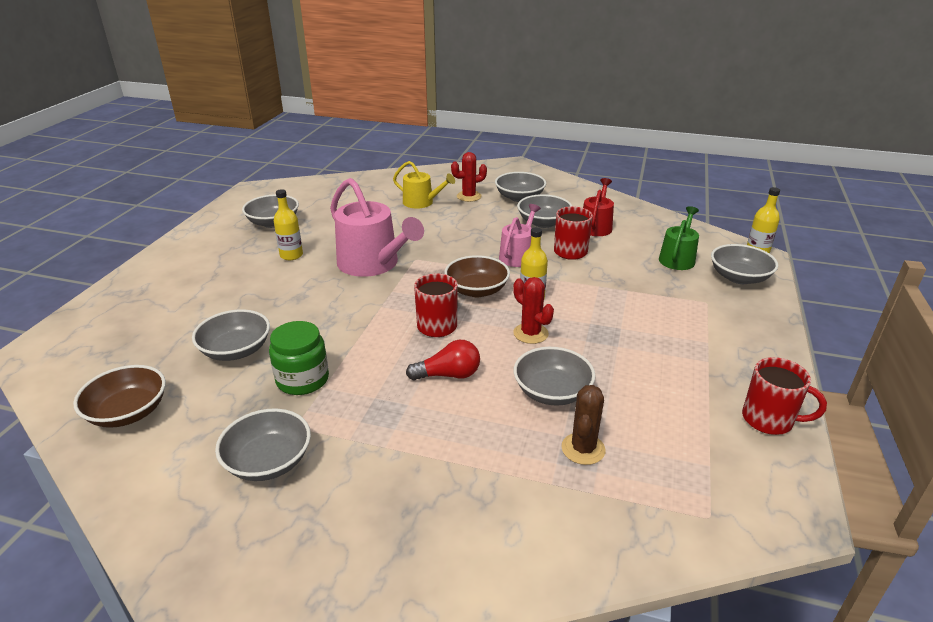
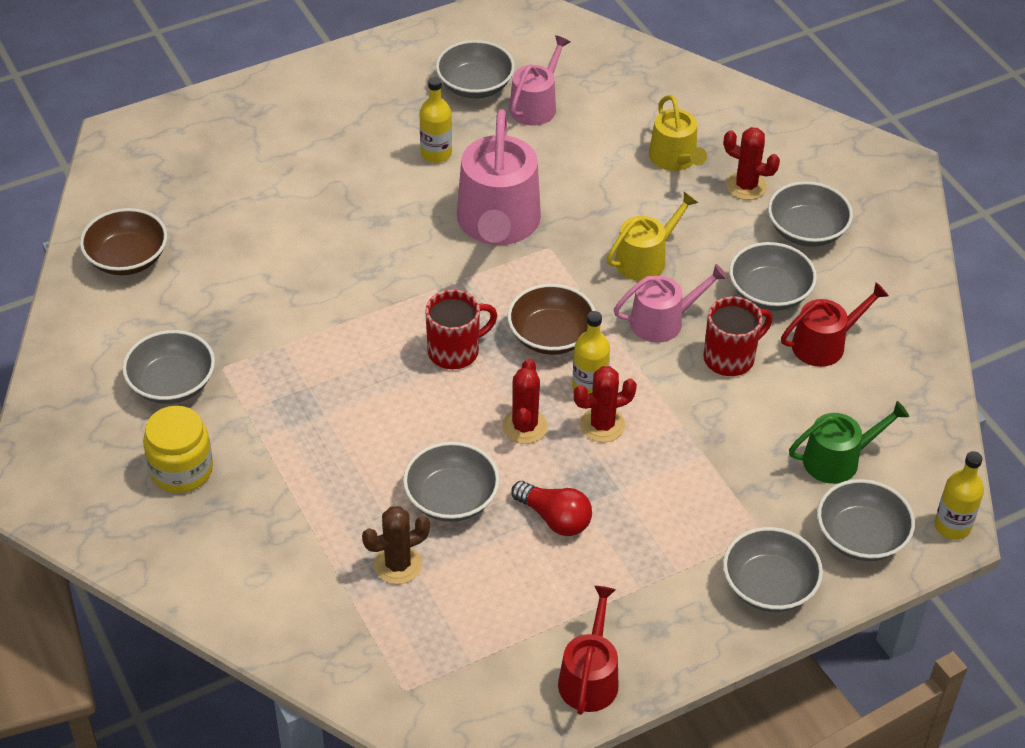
camera: 45 degrees right, 15 degrees up
(236, 350) = (261, 250): grey bowl -> grey bowl (769, 586)
(302, 379) = (276, 324): green jar -> none
(320, 215) = (536, 105): none -> pink watering can
(353, 510) = (181, 470): none -> yellow jar
(448, 375) = (392, 412): red light bulb -> red light bulb (554, 518)
(469, 239) = (645, 259): none -> yellow watering can
(565, 308) = (602, 425): none -> red cactus
(769, 420) = (589, 677): red mug -> red watering can

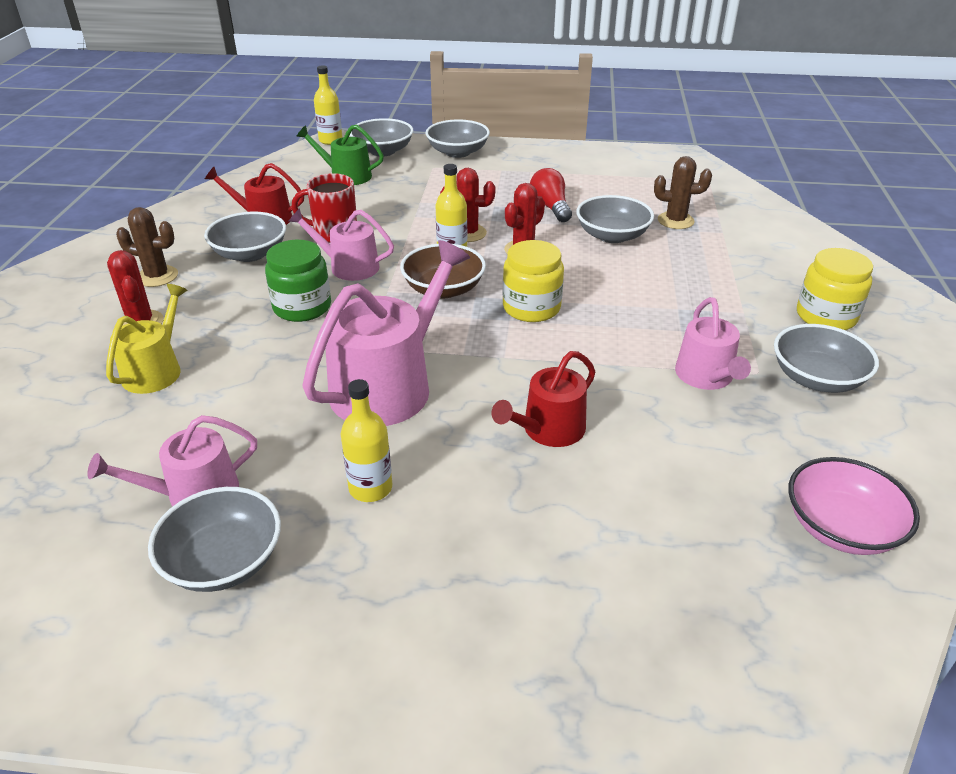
camera: 145 degrees left, 10 degrees down
(127, 258) = (841, 527): brown bowl -> pink bowl
(263, 343) = (706, 377): none -> pink watering can
(455, 351) = (531, 308): red mug -> yellow jar
(589, 677) = (594, 155): red watering can -> red watering can (548, 430)
(645, 259) = (302, 307): yellow watering can -> green jar
(806, 231) = (157, 276): grey bowl -> brown cactus

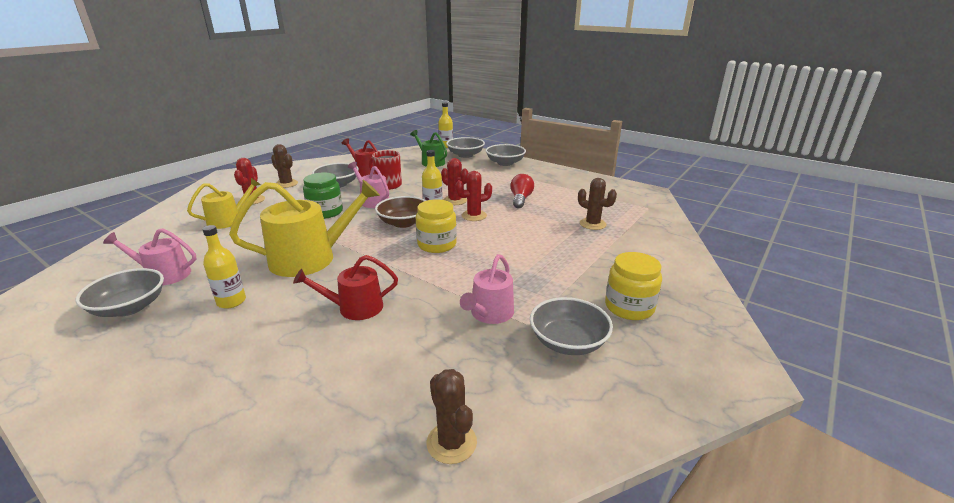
camera: 30 degrees right, 10 degrees down
(389, 385) = (311, 258): pink watering can -> yellow watering can
(612, 235) = (538, 222): grey bowl -> none
(841, 527) = (451, 443): pink bowl -> brown cactus

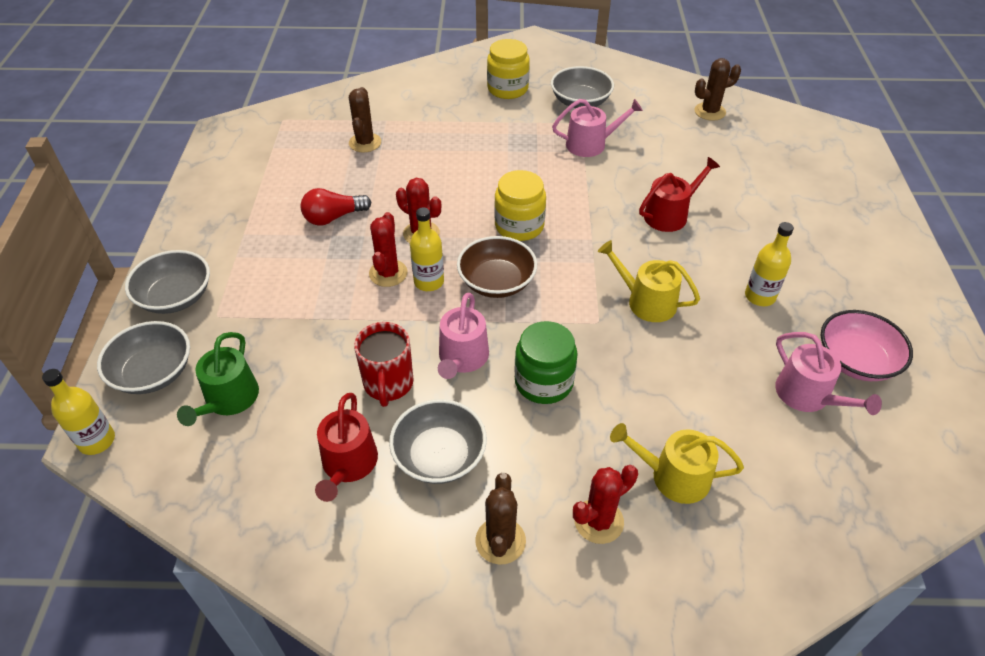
camera: 125 degrees left, 20 degrees up
(129, 307) = (856, 360): grey bowl -> pink bowl
(311, 258) = (646, 301): yellow watering can -> yellow watering can, size x0.59
(355, 308) = (670, 214): red watering can -> red watering can turned 75 degrees counterclockwise
(451, 443) = (710, 112): brown cactus -> brown cactus turned 45 degrees clockwise

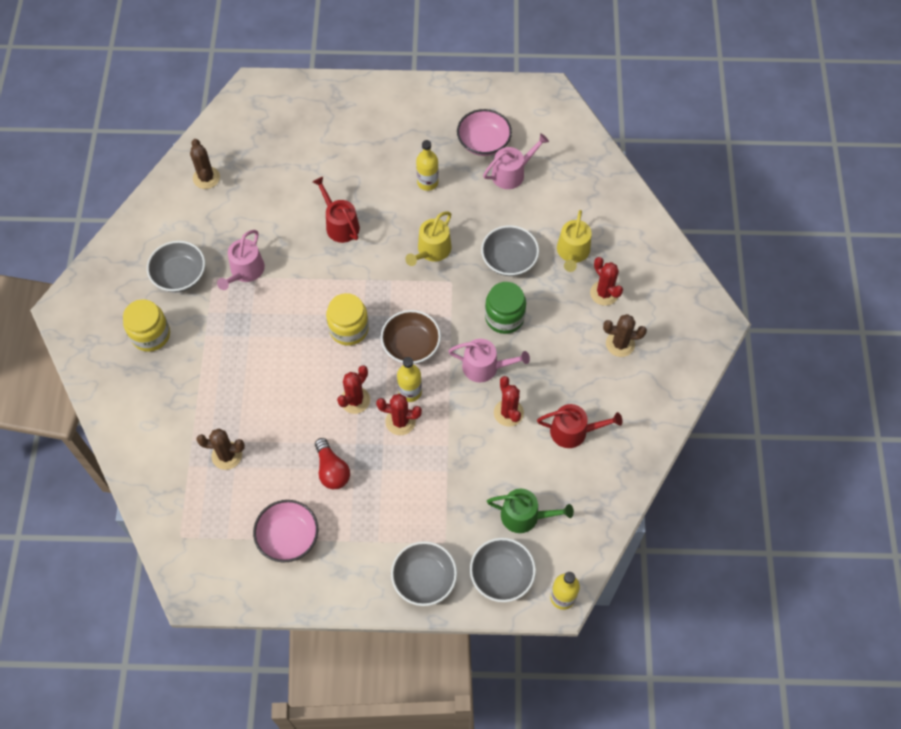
camera: 90 degrees left, 15 degrees up
(262, 188) = (288, 537): none -> pink bowl
(388, 384) = (508, 413): red mug -> red cactus
(439, 456) = (564, 378): grey bowl -> grey bowl (509, 259)
(591, 144) = (245, 271): pink watering can -> pink watering can turned 150 degrees counterclockwise

